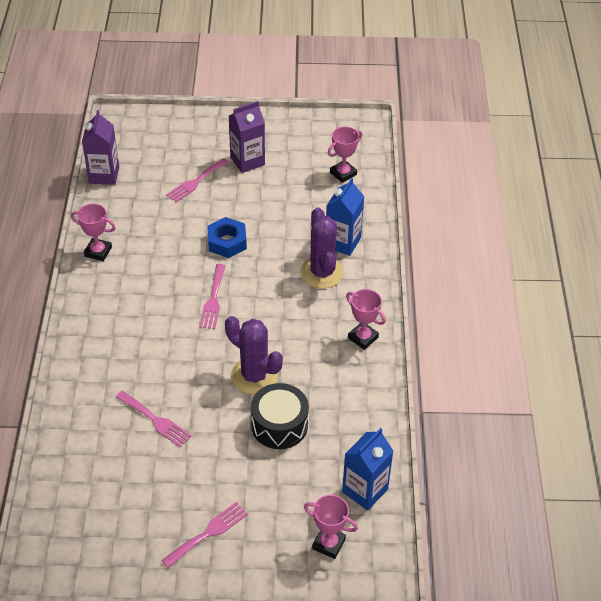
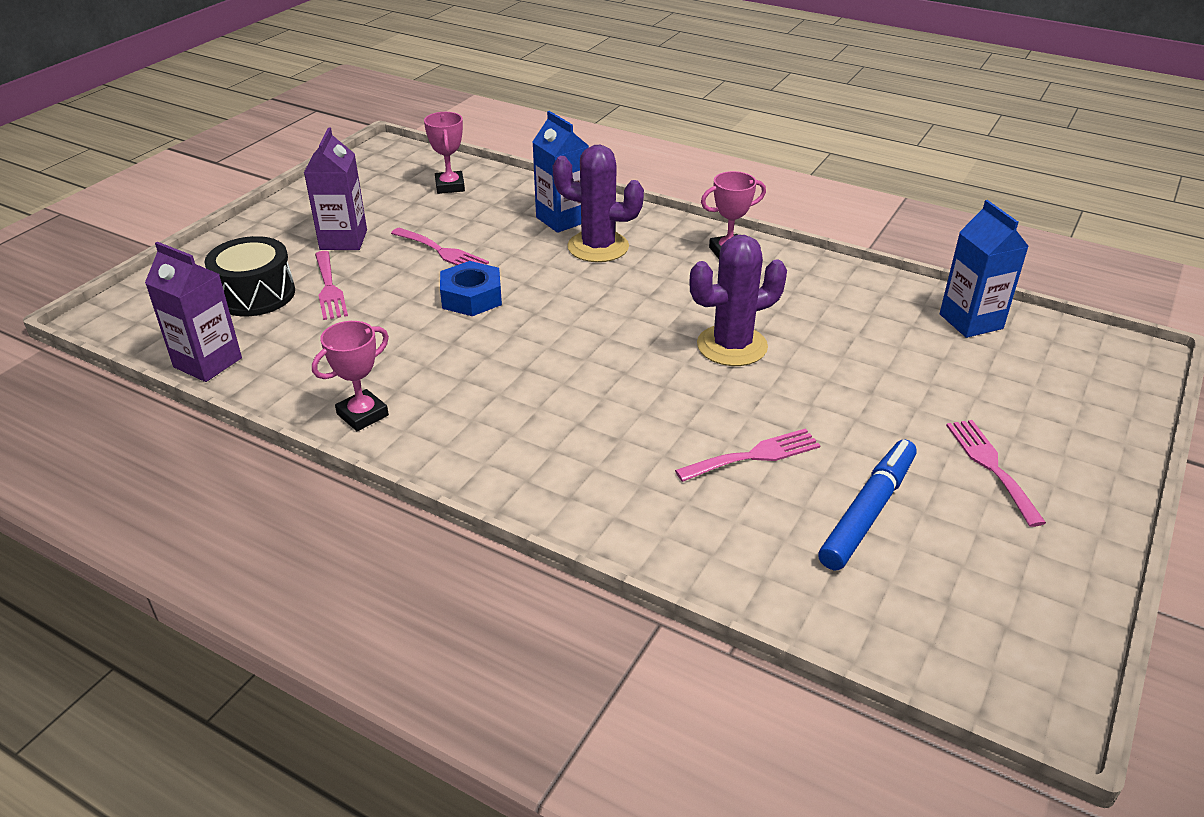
camera: 60 degrees left, 10 degrees down
(136, 484) = (868, 512): none -> blue marker
(213, 300) = (566, 338): pink fork -> pink fork (442, 252)
(279, 425) = (830, 351): black drum -> black drum (255, 294)
(328, 544) = (1045, 372): pink trophy -> none

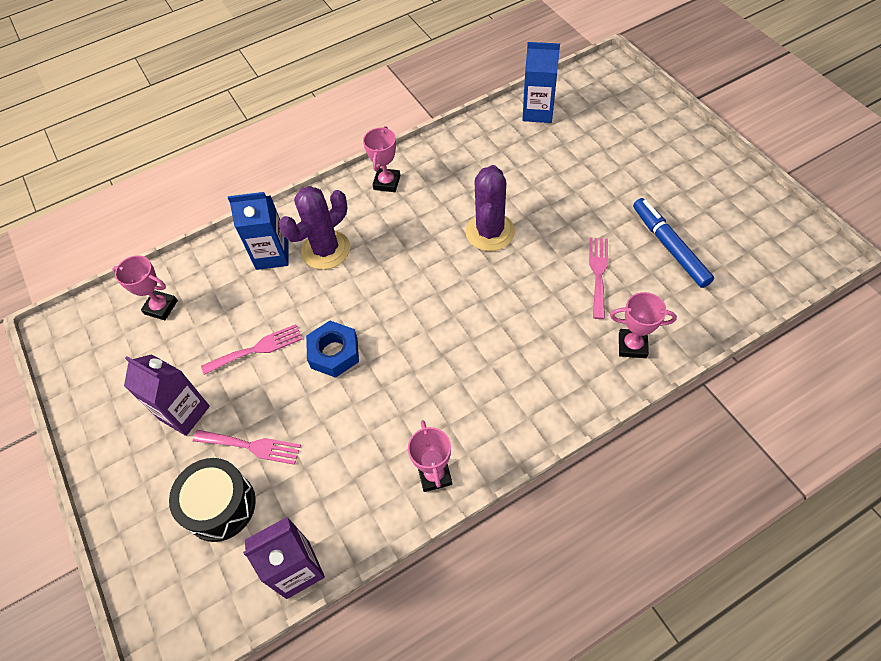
camera: 55 degrees left, 20 degrees up
(661, 523) = (632, 345): none -> pink trophy
(991, 466) = (661, 176): pink fork -> none

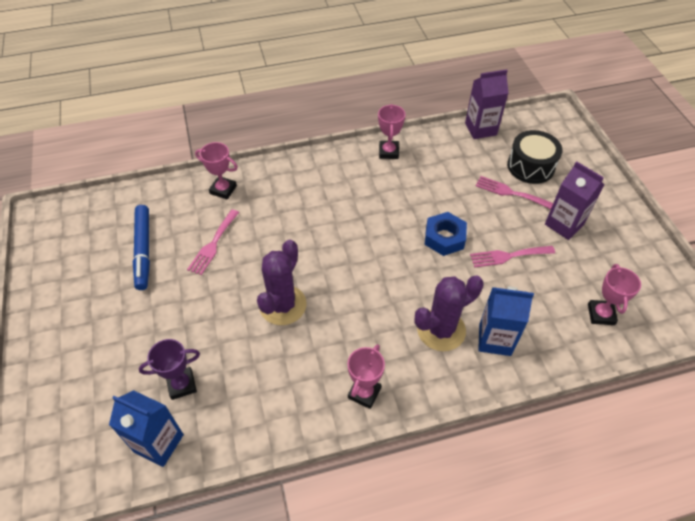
camera: 170 degrees left, 5 degrees down
(161, 307) = (601, 314): pink trophy -> pink trophy turned 60 degrees clockwise
(545, 149) = (182, 385): none -> purple trophy

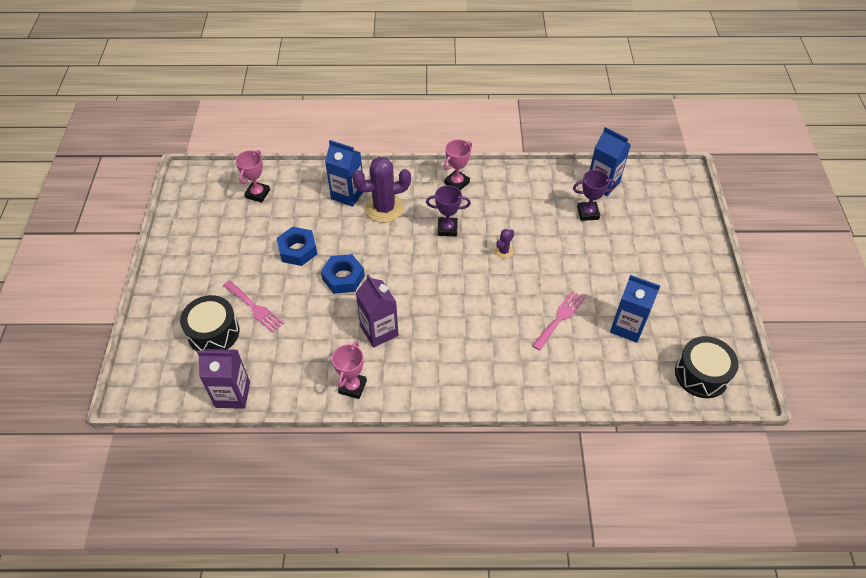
camera: 165 degrees left, 0 degrees up
(76, 221) = (701, 374): none -> black drum
(143, 250) = (627, 327): blue marker -> blue carton
(223, 190) = (546, 378): pink trophy -> none
(282, 305) = (503, 251): purple cactus -> purple cactus, size x0.46
(355, 320) = (447, 229): none -> purple trophy
(508, 256) = (298, 250): pink fork -> blue nut
(564, 224) = (229, 266): purple carton -> purple carton (379, 331)

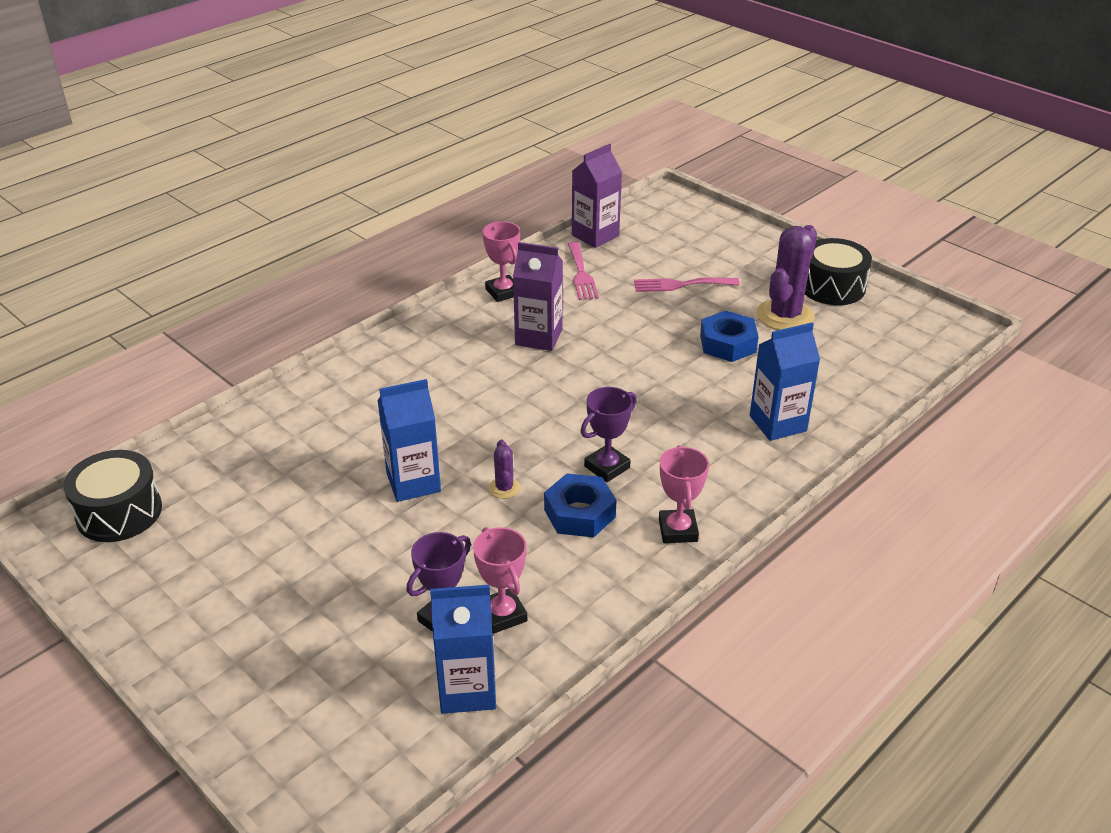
camera: 135 degrees right, 15 degrees down
(213, 332) = (682, 253): black drum -> black drum (832, 287)
(257, 194) = (865, 360): pink trophy -> pink trophy (502, 614)
(343, 278) = (642, 352): blue nut -> blue nut (579, 513)
(384, 208) = (713, 438): purple cactus -> purple cactus (785, 316)
(560, 318) = (353, 463): pink fork -> pink fork (581, 274)
(627, 327) = (256, 505): blue carton -> blue carton (413, 482)

